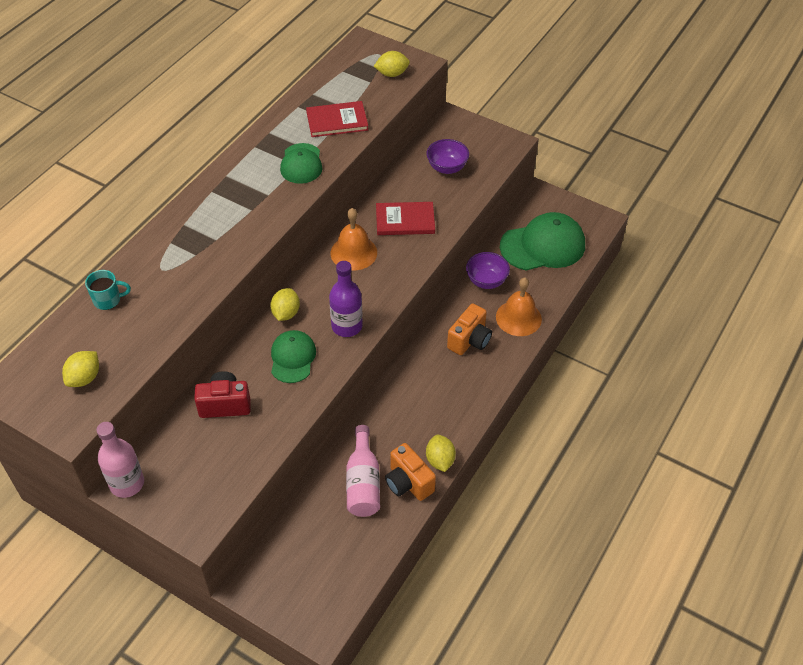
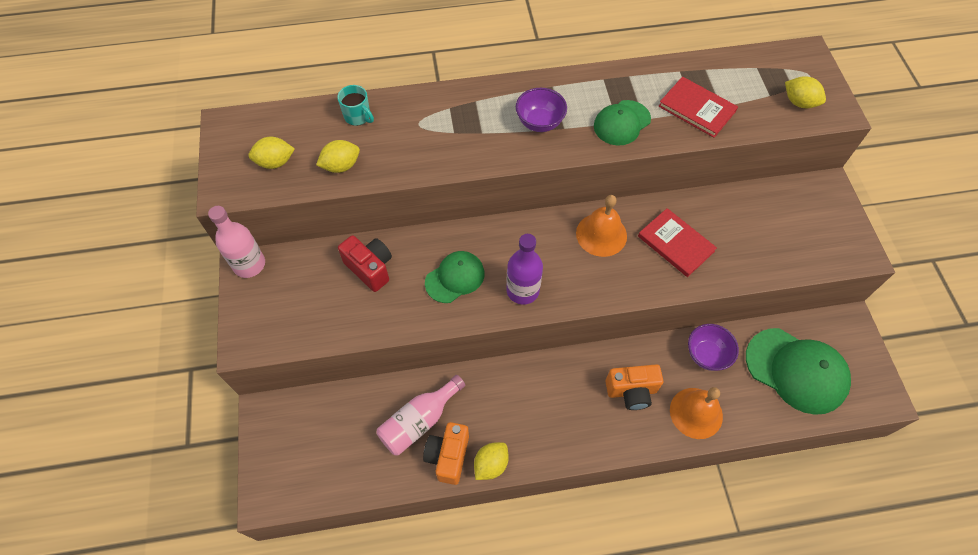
camera: 50 degrees right, 10 degrees up
(286, 313) = (492, 238): yellow lemon -> yellow lemon (341, 166)
(447, 168) = (769, 228): purple bowl -> purple bowl (539, 122)

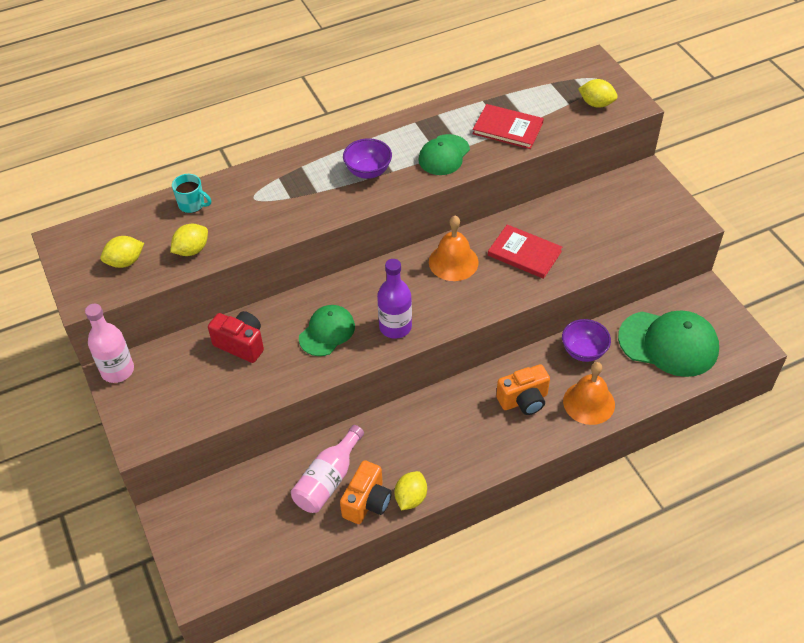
camera: 15 degrees left, 10 degrees down
(448, 456) = (367, 502): orange camera -> orange camera turned 150 degrees counterclockwise

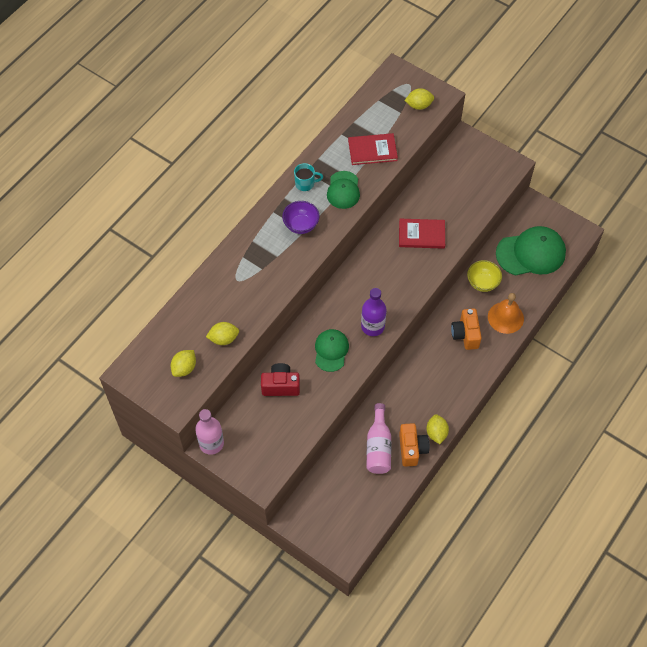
camera: 30 degrees left, 10 degrees up
(192, 204) = (198, 304): turquoise mug -> turquoise mug (305, 184)
(192, 250) = (223, 338): yellow lemon -> yellow lemon turned 60 degrees clockwise
(453, 262) = (380, 262): orange bell -> none
(523, 400) = (465, 334): orange camera -> orange camera turned 135 degrees clockwise
(583, 351) = (482, 283): purple bowl -> yellow bowl

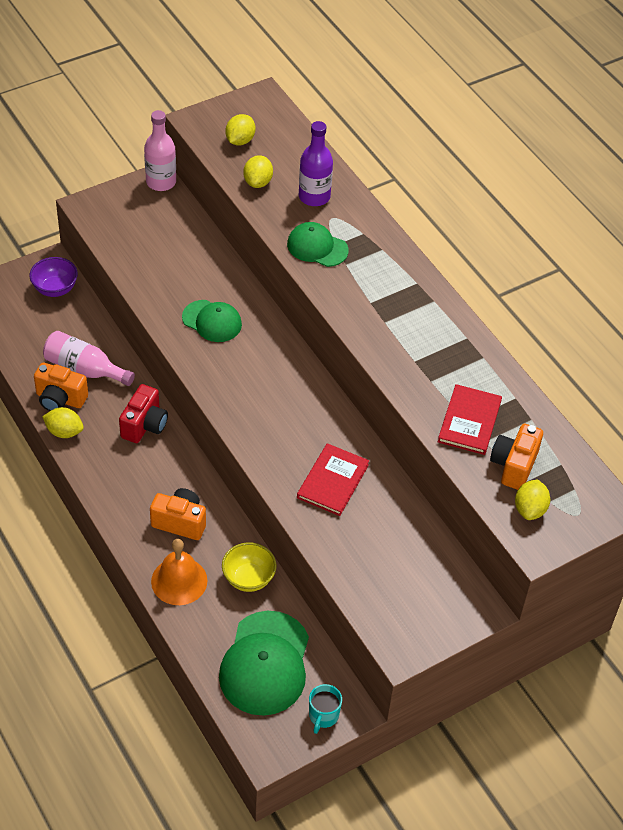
camera: 110 degrees right, 10 degrees down
(184, 368) = (240, 140): yellow lemon -> yellow lemon turned 60 degrees clockwise
(280, 386) = (194, 260): red camera -> red camera (144, 425)
(301, 225) = (381, 302): purple bowl -> purple bowl (55, 289)
(305, 184) = (446, 329): turquoise mug -> turquoise mug (323, 716)
(343, 190) = (416, 364): green cap -> green cap (317, 247)
(372, 326) = (221, 373): purple bottle -> purple bottle (314, 197)
(392, 121) = (514, 466): none -> orange camera

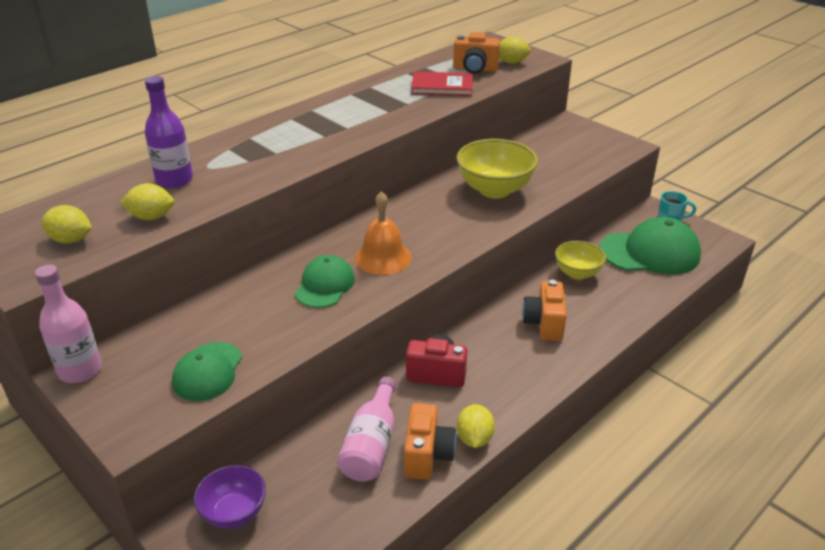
camera: 100 degrees left, 15 degrees down
(179, 581) = (608, 312): orange bell -> orange bell (383, 257)
(317, 247) = (255, 170): green cap -> green cap (208, 371)
(332, 481) = (494, 190): red book -> yellow bowl

